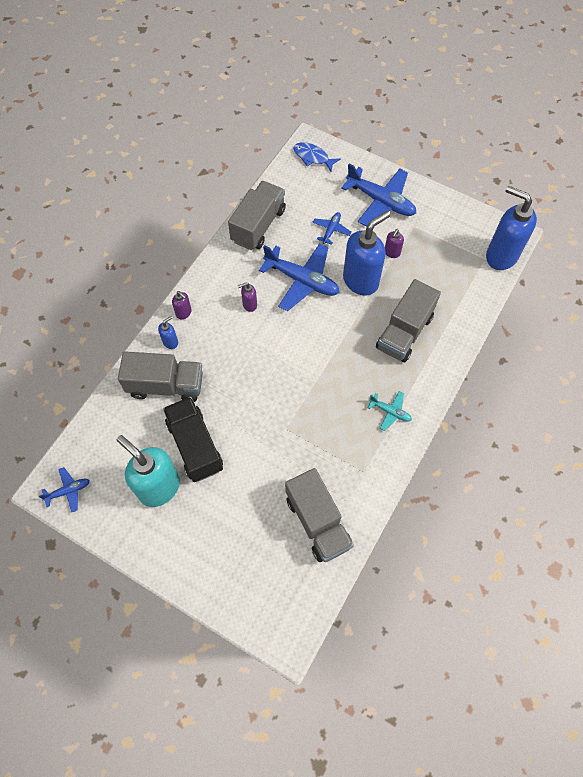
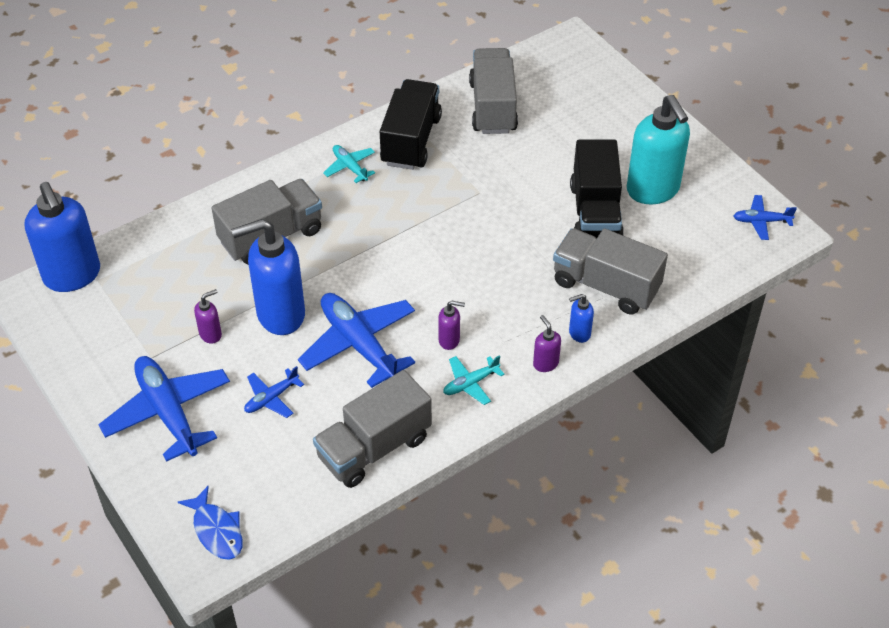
camera: 155 degrees left, 15 degrees down
(223, 282) = (470, 383): none -> turquoise plane
(361, 457) = (411, 140): none -> black truck

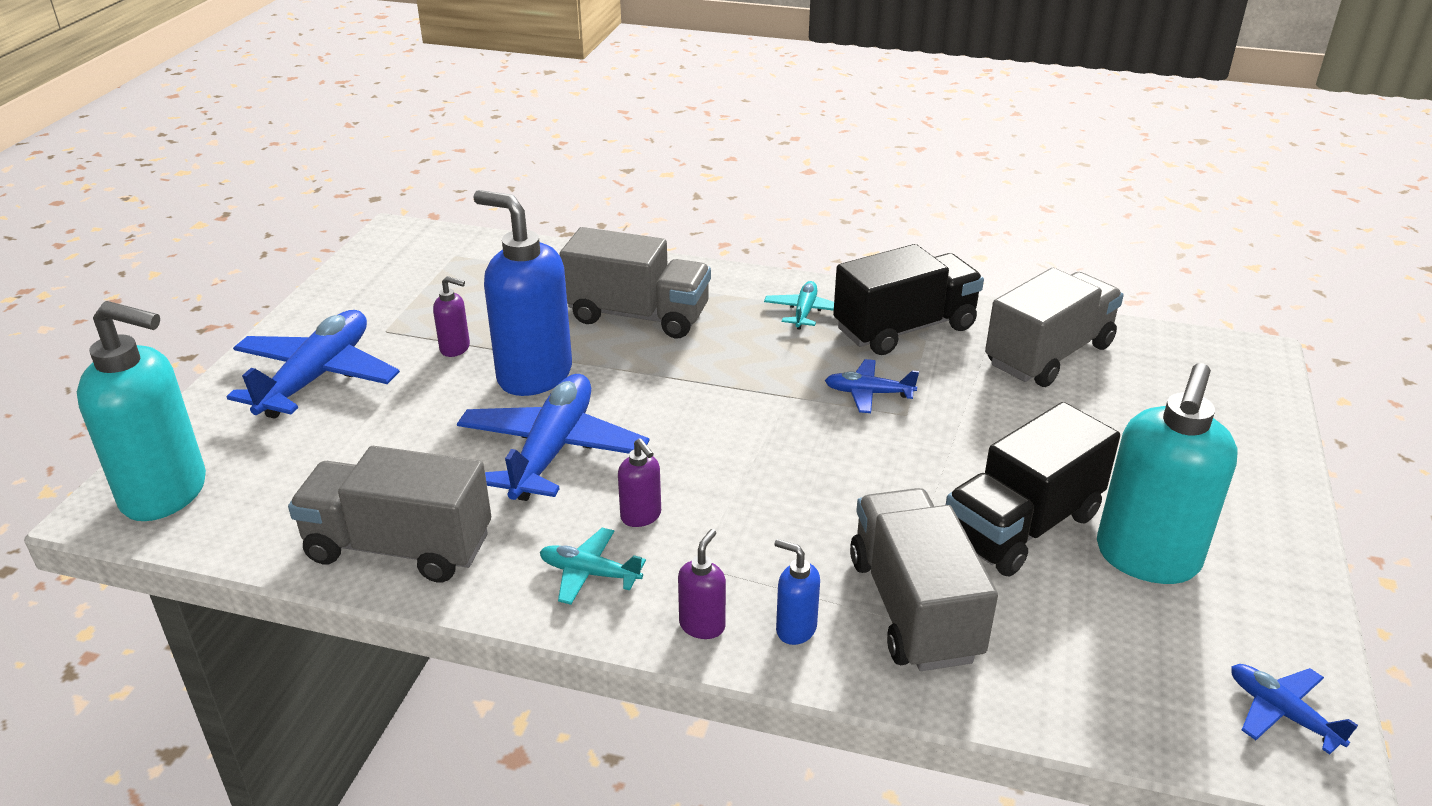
camera: 50 degrees right, 15 degrees down
(72, 276) = (444, 242): blue soap dispenser -> none
(216, 530) = (166, 494): blue fish -> turquoise soap dispenser
(271, 398) = (404, 431): blue plane -> blue plane (868, 393)

